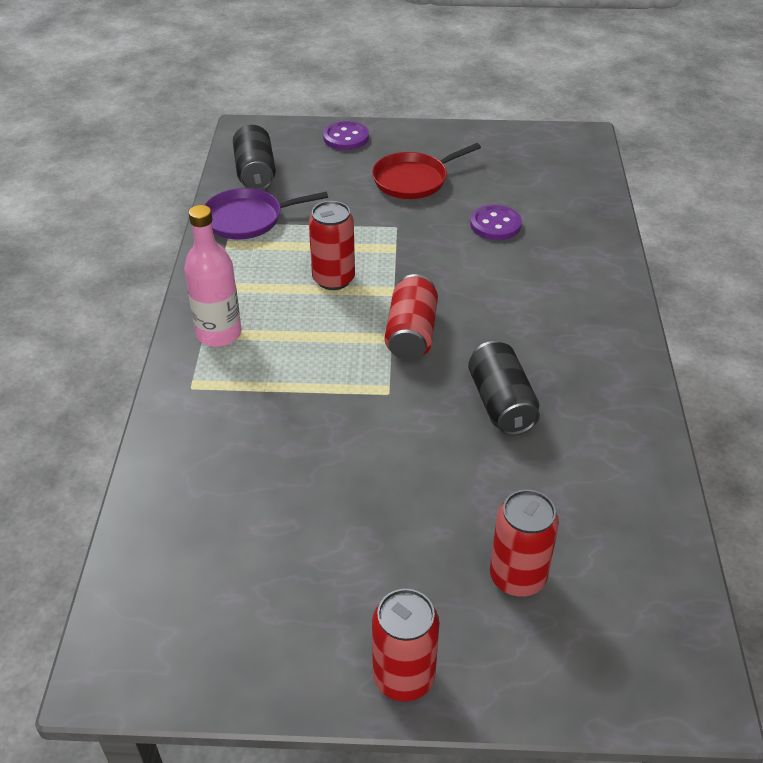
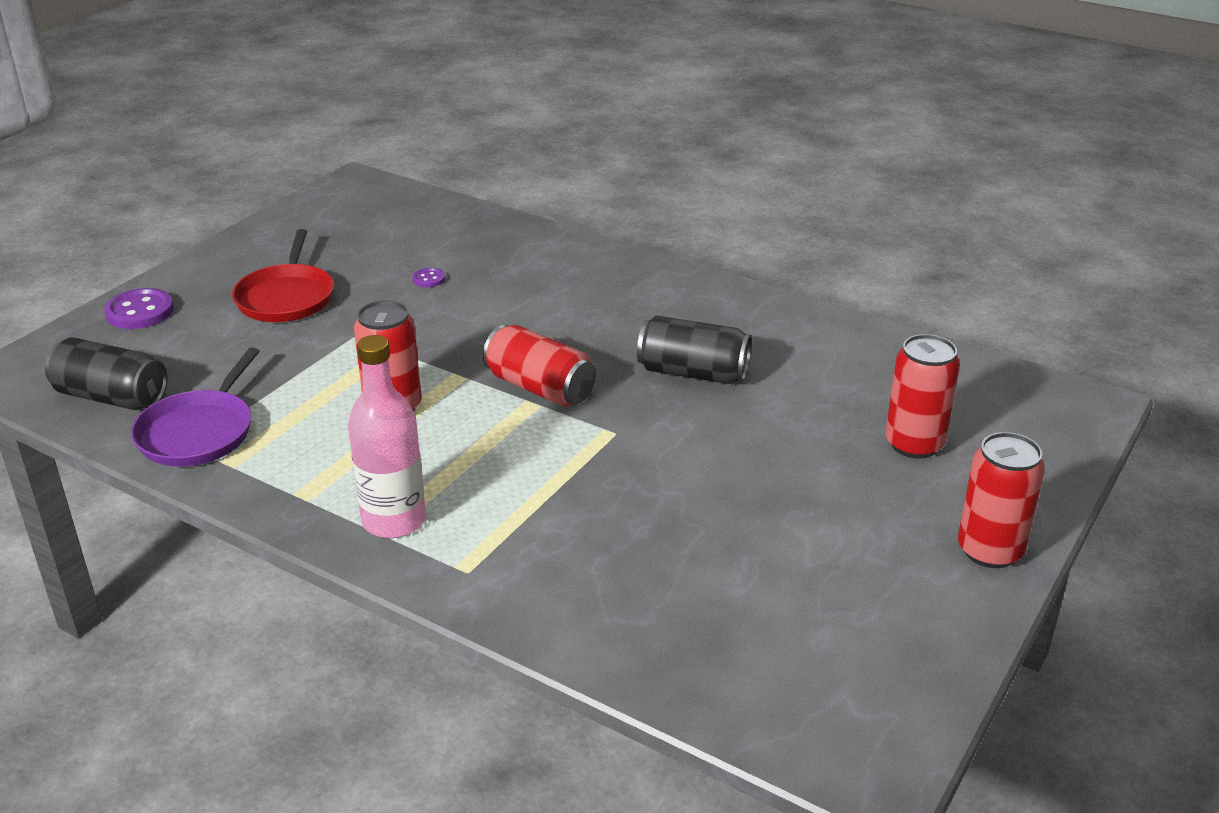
camera: 60 degrees left, 10 degrees down
(495, 225) = (429, 279): purple button -> purple button, size x0.52

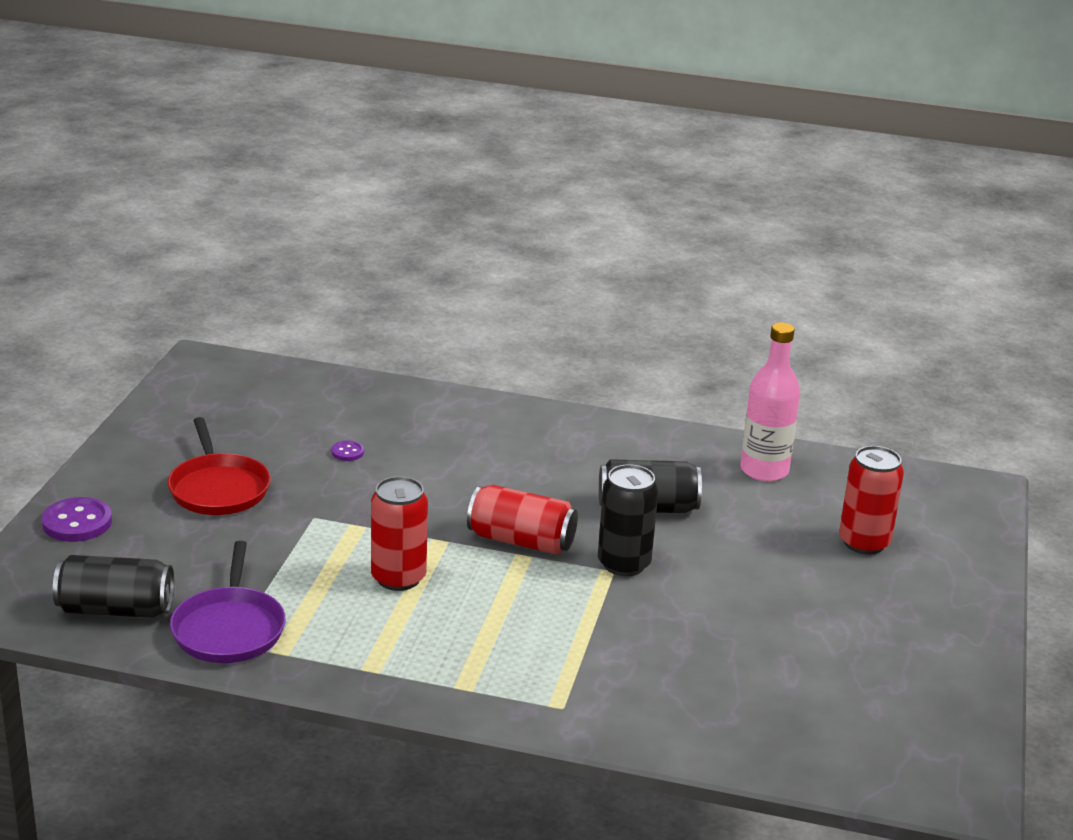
camera: 20 degrees left, 5 degrees down
(394, 521) = (469, 677): pink bottle -> pink bottle (764, 470)
(631, 427) = (624, 564): none -> black can
(990, 550) = (965, 619): red can -> none

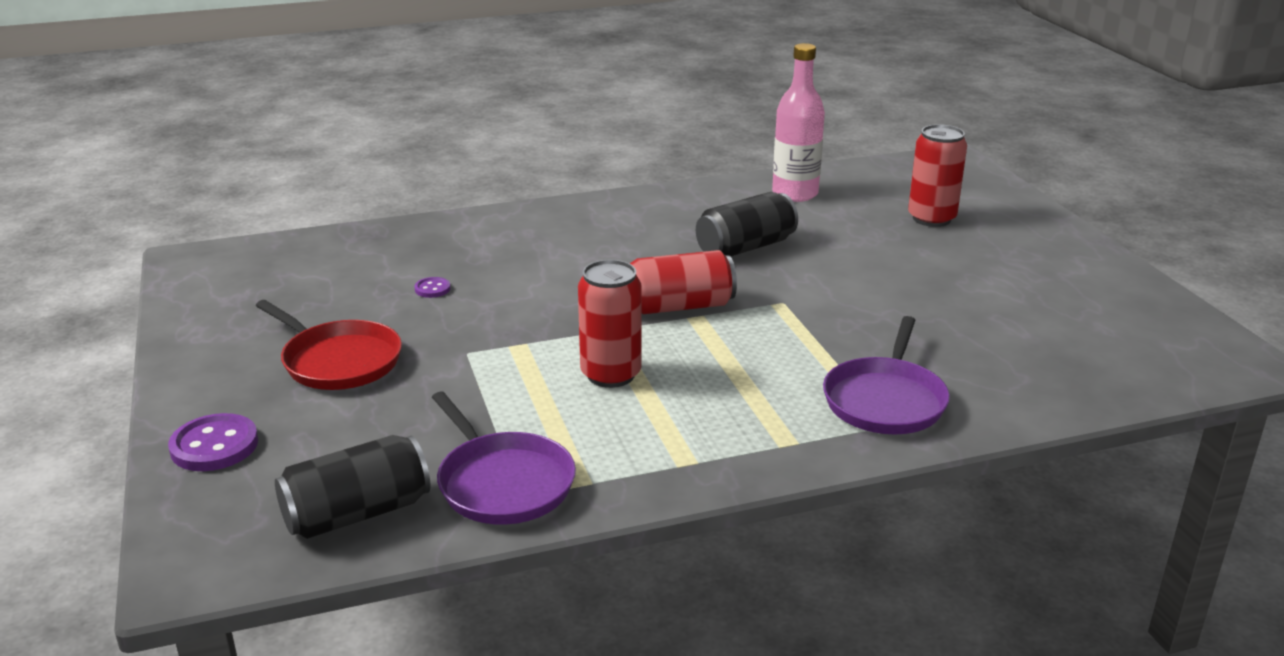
camera: 30 degrees left, 0 degrees up
(586, 687) = (885, 400): none -> purple pan
(624, 564) = (784, 294): black can -> none

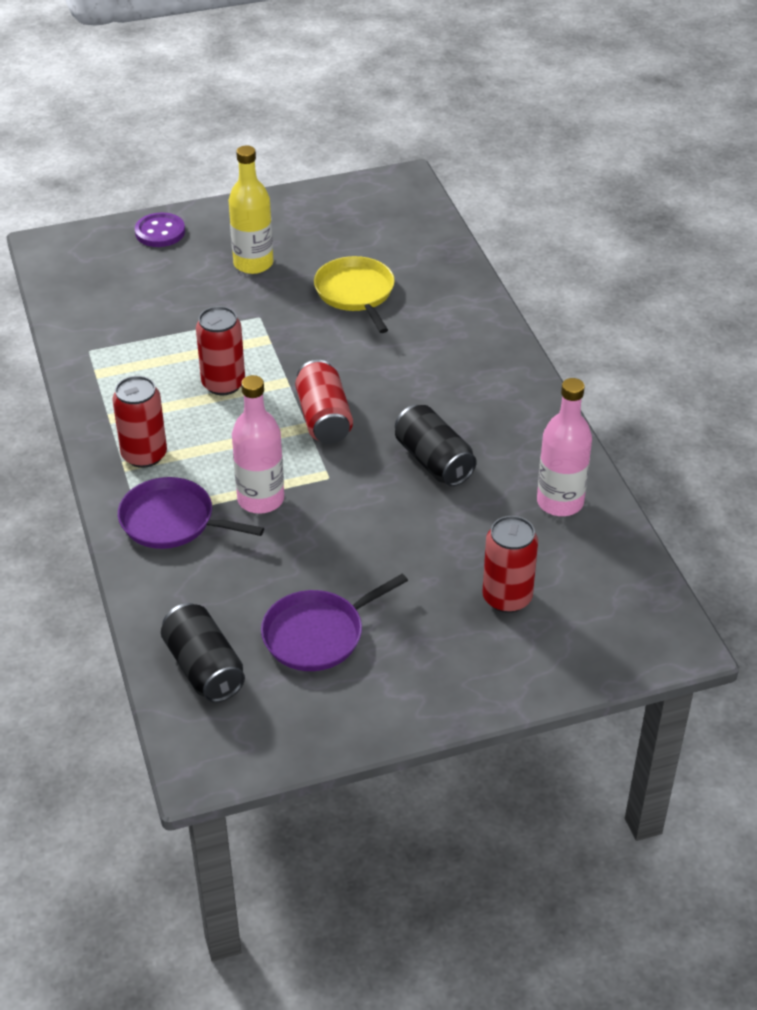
camera: 90 degrees right, 15 degrees up
(338, 361) = (253, 263): red pan -> yellow bottle
(357, 513) = (84, 291): black can -> black can (204, 668)
(432, 289) = (356, 293): purple button -> yellow pan
(503, 483) = (103, 342): purple pan -> purple pan (318, 634)
(763, 428) = (144, 455): none -> red can
(830, 342) = (260, 499): none -> pink bottle

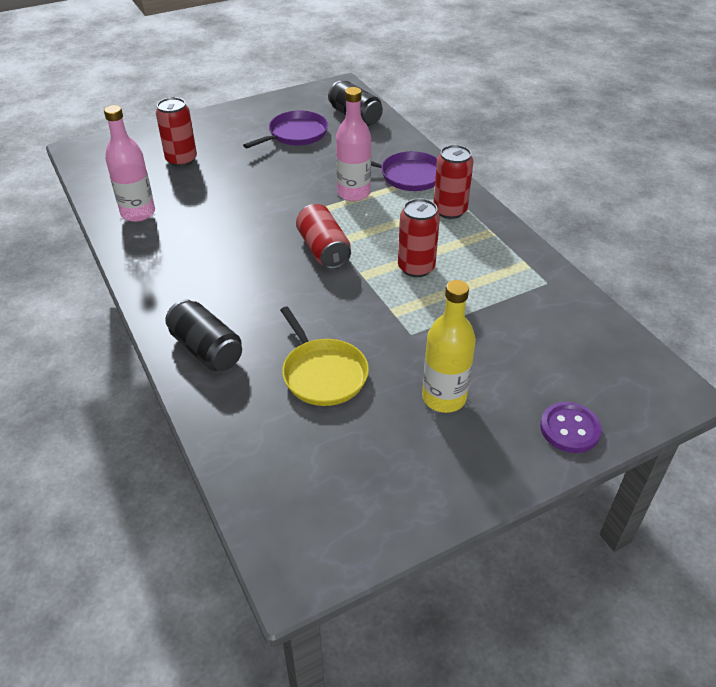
camera: 170 degrees right, 0 degrees up
(434, 461) = (232, 229): black can -> black can (206, 350)

